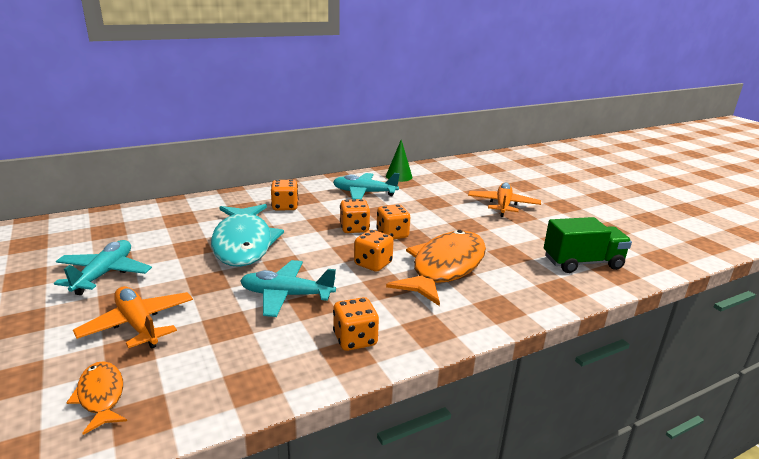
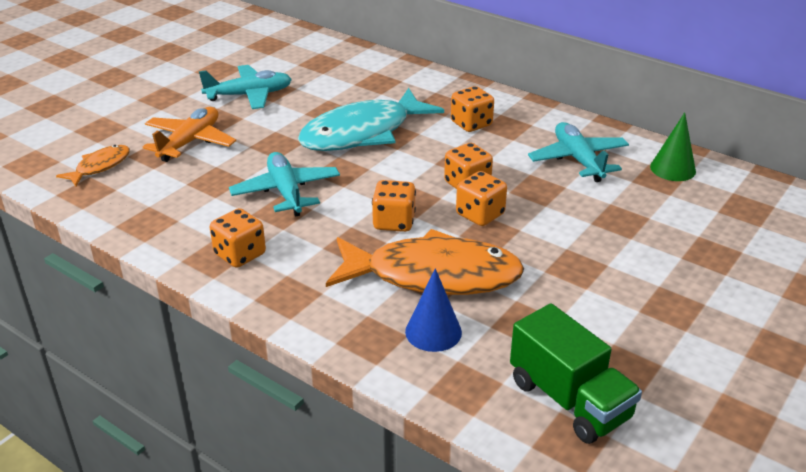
camera: 65 degrees right, 10 degrees up
(503, 205) = (692, 285): orange plane -> none
(503, 284) = (433, 332): none -> blue cone

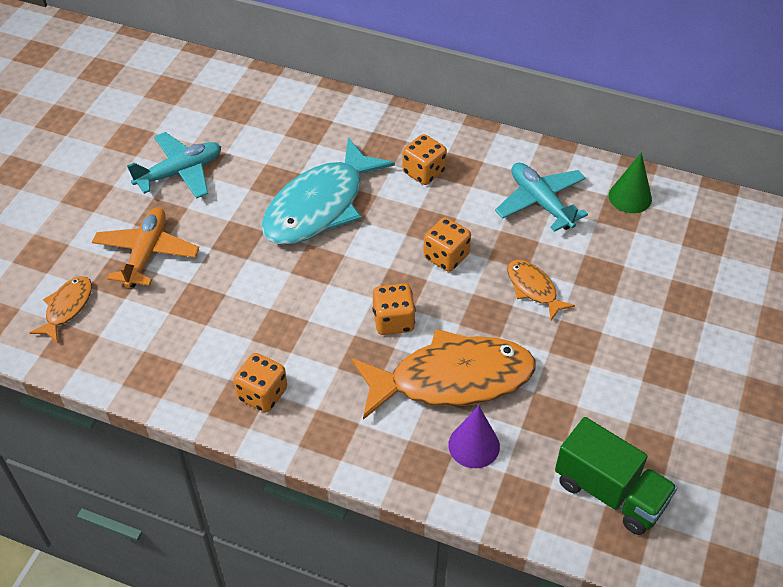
camera: 15 degrees left, 15 degrees up
(286, 192) = (274, 303): turquoise plane -> none
(433, 332) = (474, 445): blue cone -> purple cone
(480, 215) = (470, 294): orange dice -> none
(546, 220) = (533, 289): none -> orange fish

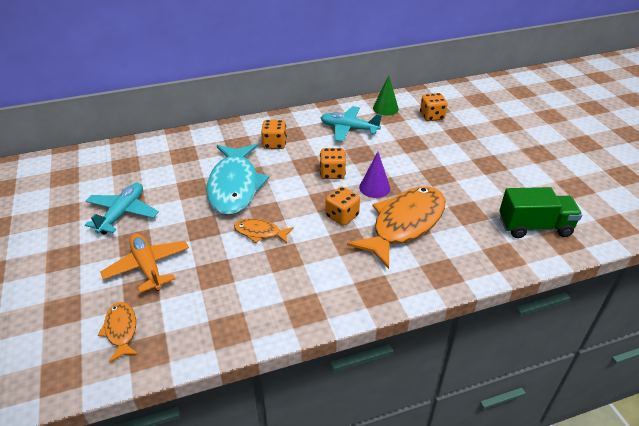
camera: 40 degrees left, 10 degrees down
(262, 394) = (313, 295): orange dice -> orange dice (432, 116)
(474, 445) = (453, 247): purple cone -> purple cone (374, 188)
(533, 289) = (391, 165): orange fish -> orange fish (260, 233)

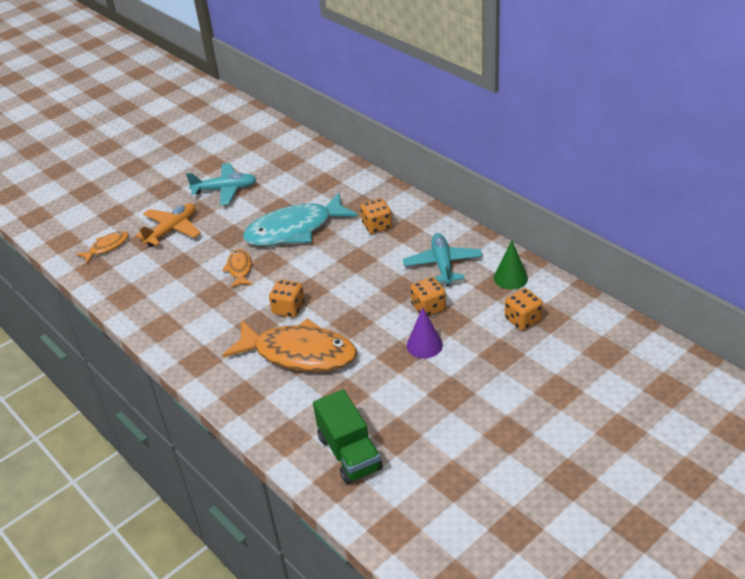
camera: 70 degrees right, 0 degrees up
(332, 173) = (352, 280): orange dice -> orange dice (428, 308)
(374, 188) = (346, 316): purple cone -> purple cone (424, 345)

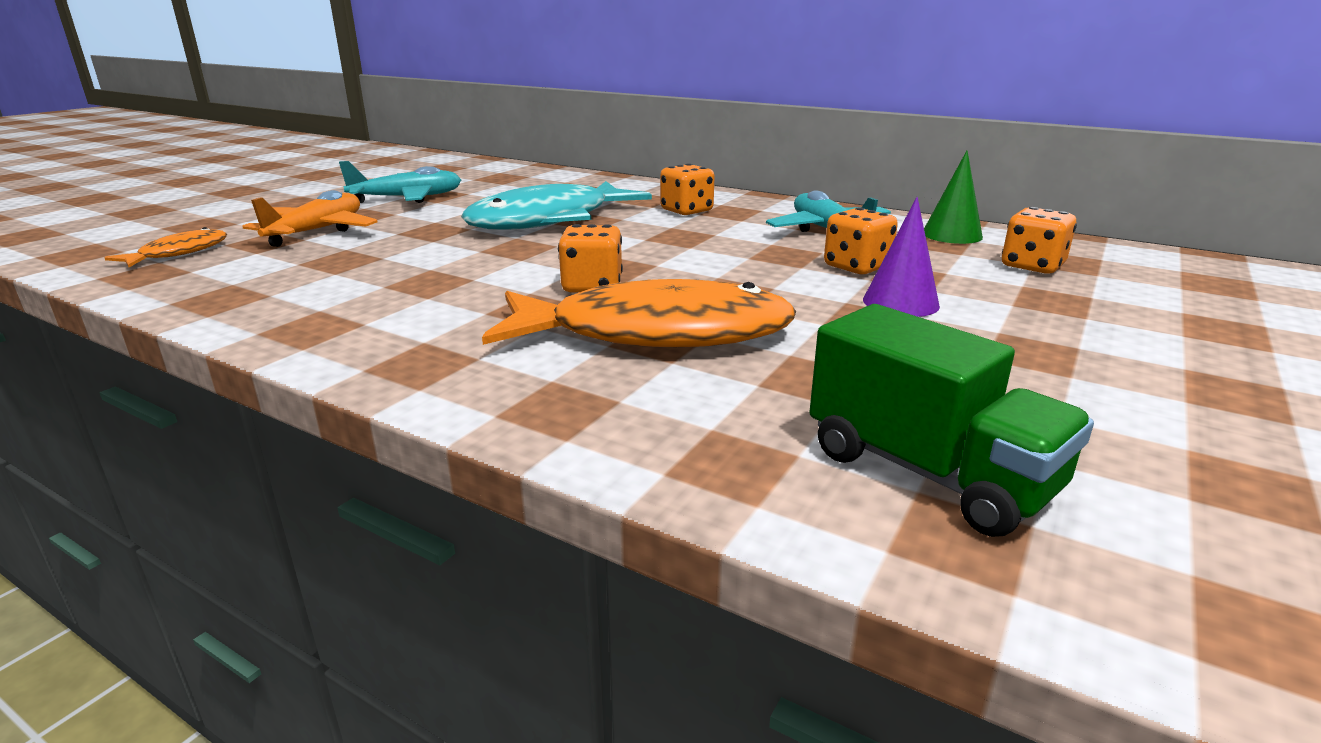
camera: 20 degrees left, 15 degrees down
(239, 269) = (466, 256): orange fish -> none

